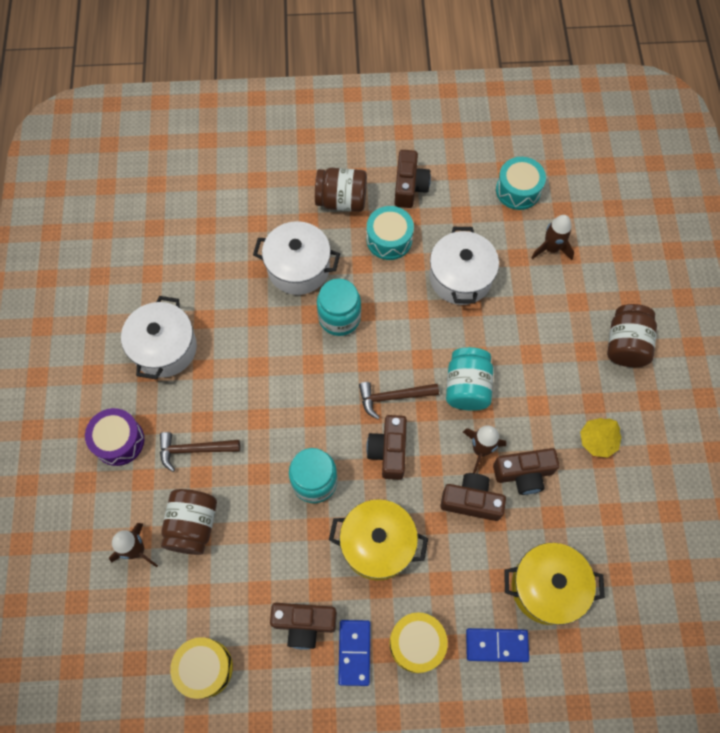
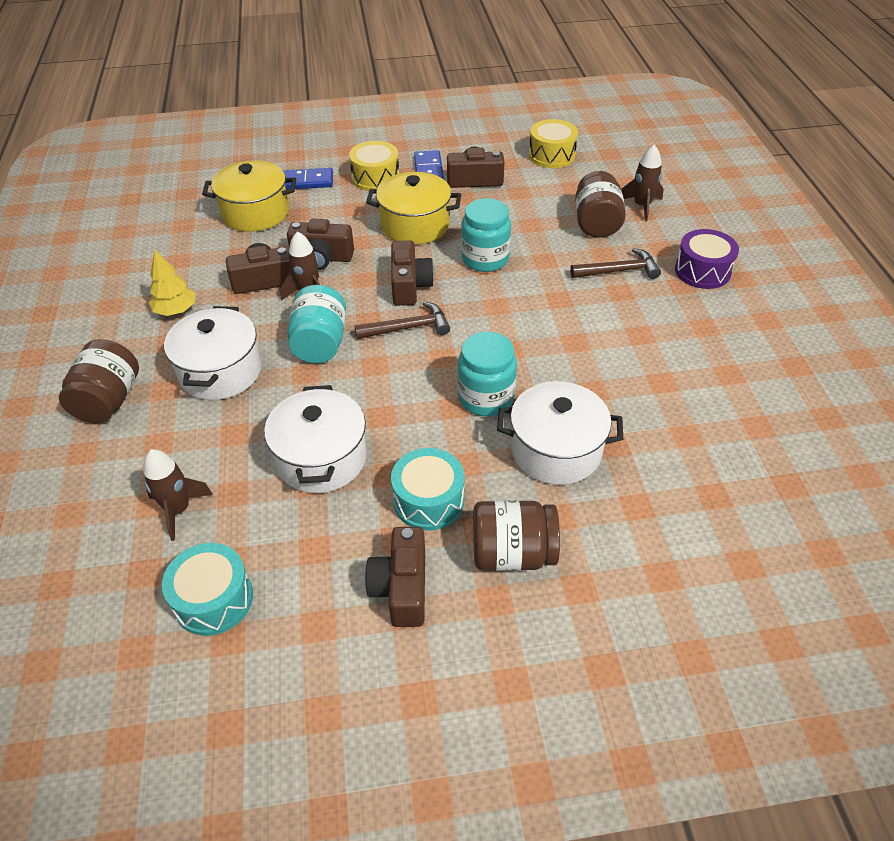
camera: 175 degrees right, 20 degrees down
(164, 348) = (696, 349): white pot -> white pot (220, 371)

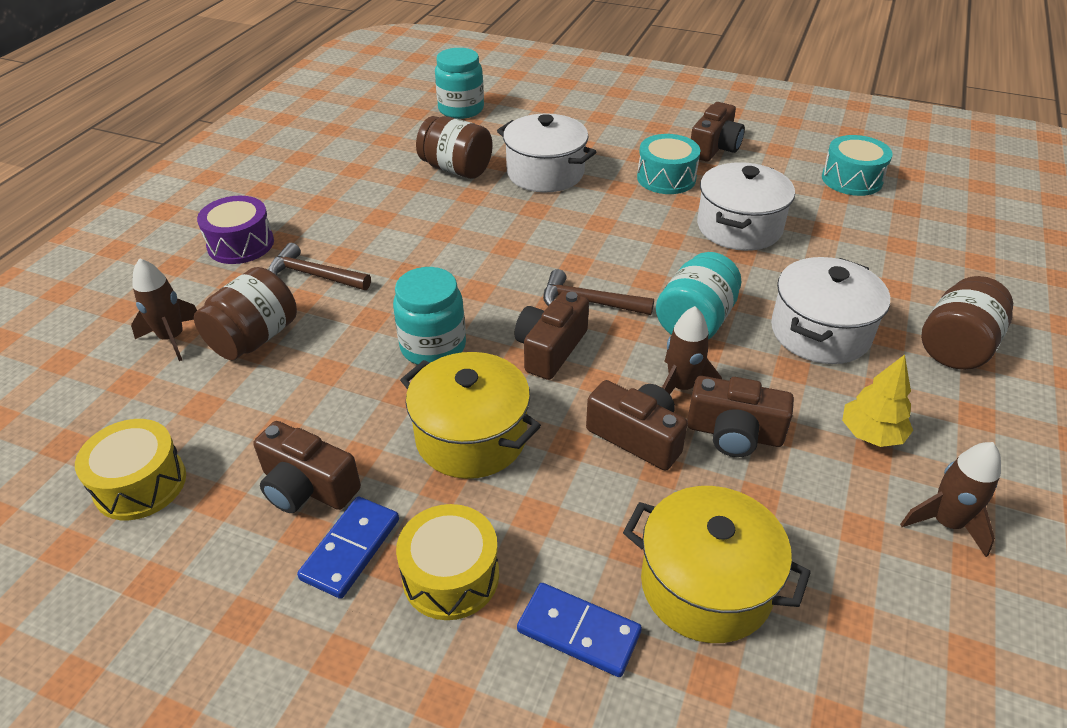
camera: 150 degrees left, 5 degrees down
(178, 510) = (876, 234): brown rocket -> brown rocket (946, 523)
(486, 397) = (566, 220): turquoise jar -> turquoise jar (461, 109)
(512, 553) = (628, 139): brown jar -> brown jar (456, 169)

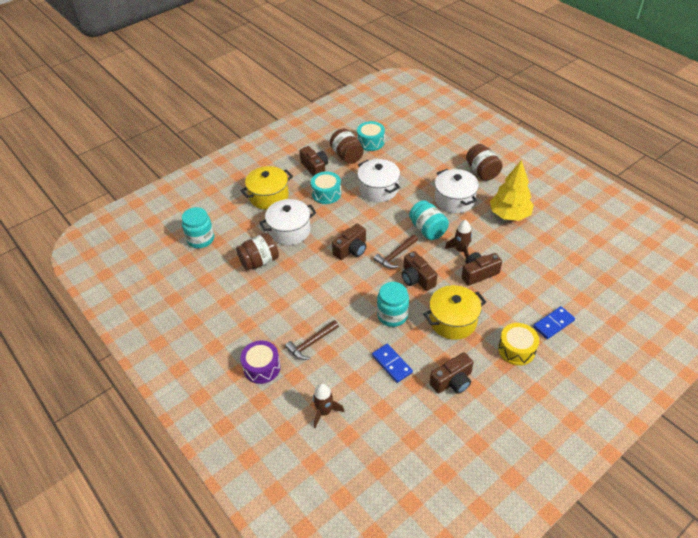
camera: 60 degrees left, 5 degrees up
(140, 484) = (420, 440): yellow drum -> none
(254, 338) = (346, 378): brown jar -> brown jar (347, 156)
(350, 549) = (490, 375): blue domino -> blue domino (391, 364)
(706, 585) = (550, 285): yellow pot -> yellow pot (269, 196)
(734, 433) = (491, 247): brown camera -> brown camera (351, 249)
(871, 434) = (509, 214): yellow tree -> yellow tree, size x1.73
(946, 523) = (552, 218): brown rocket -> none

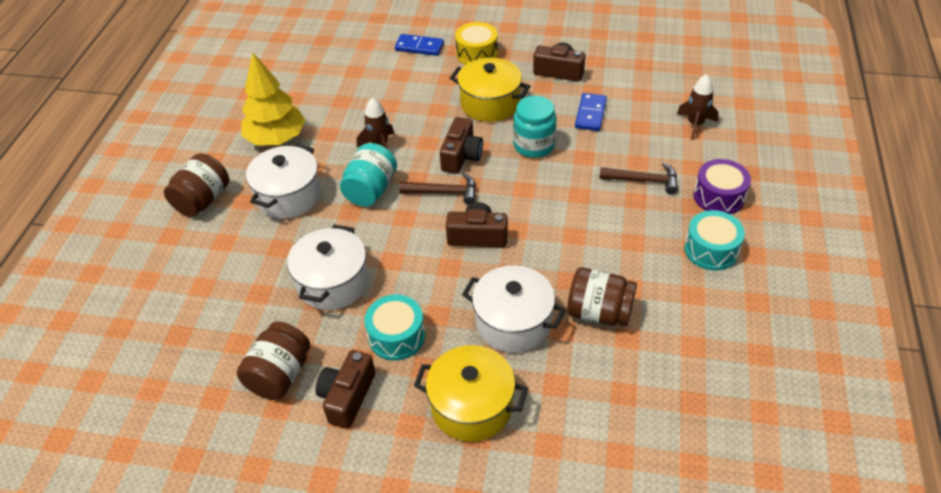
camera: 130 degrees left, 0 degrees up
(201, 239) = (644, 419): turquoise jar -> none
(370, 142) = (216, 367): turquoise drum -> turquoise drum (711, 250)
(478, 273) = (403, 117): brown camera -> none

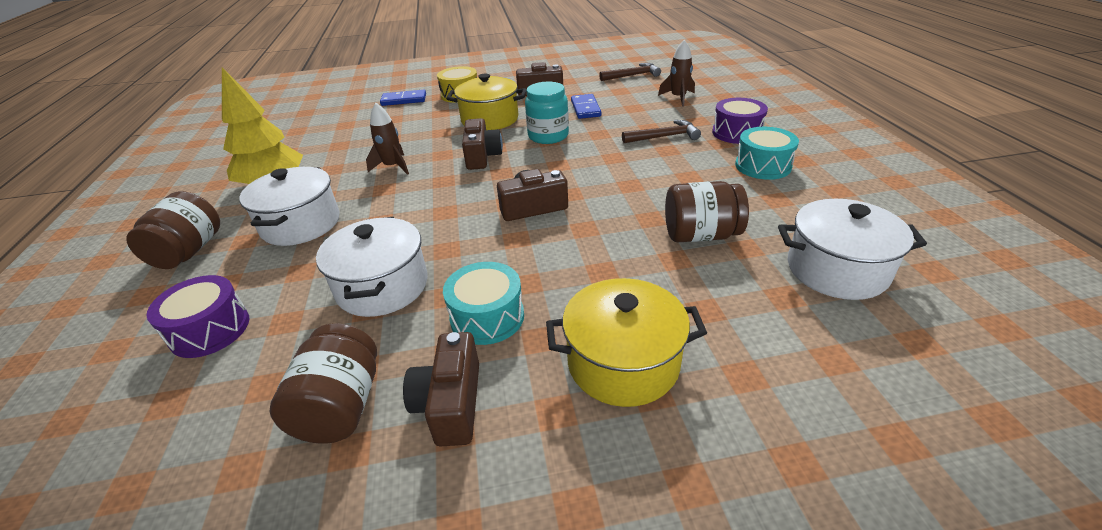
camera: 20 degrees left, 10 degrees down
(209, 283) = (210, 330): none -> purple drum
(371, 190) = (397, 199): turquoise jar -> none
(444, 192) = (478, 184): brown hammer -> brown hammer (632, 75)
(513, 322) = (617, 267): white pot -> white pot (836, 270)

